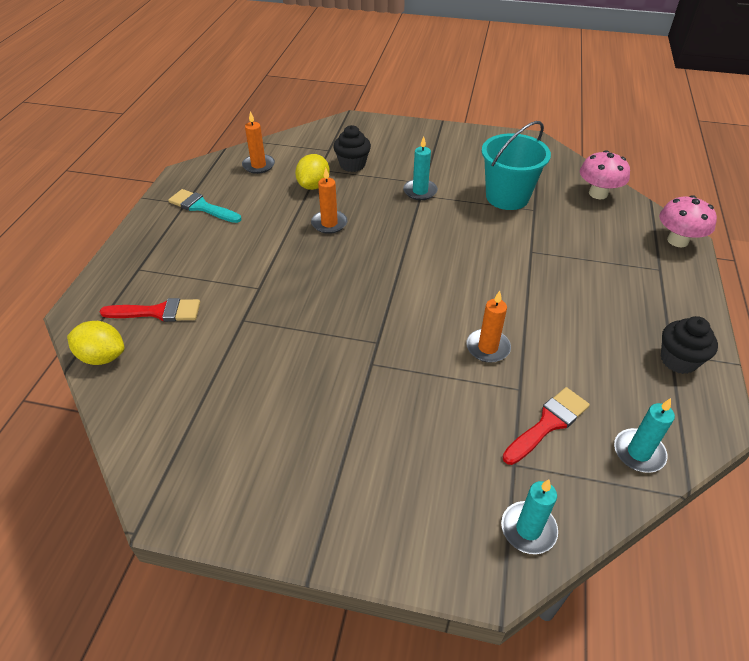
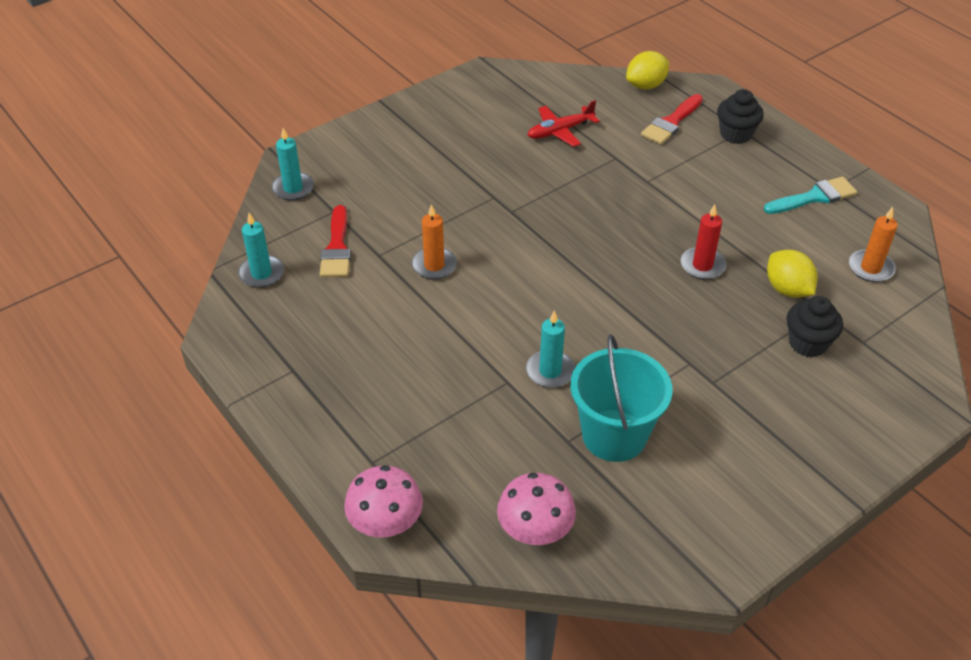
camera: 130 degrees right, 0 degrees up
(233, 375) = (560, 131): none -> red plane
(329, 223) = (702, 265): orange candle -> red candle
(420, 191) = (697, 367): turquoise candle -> turquoise candle (550, 371)
(678, 360) = (282, 367): black cupcake -> black cupcake (735, 134)

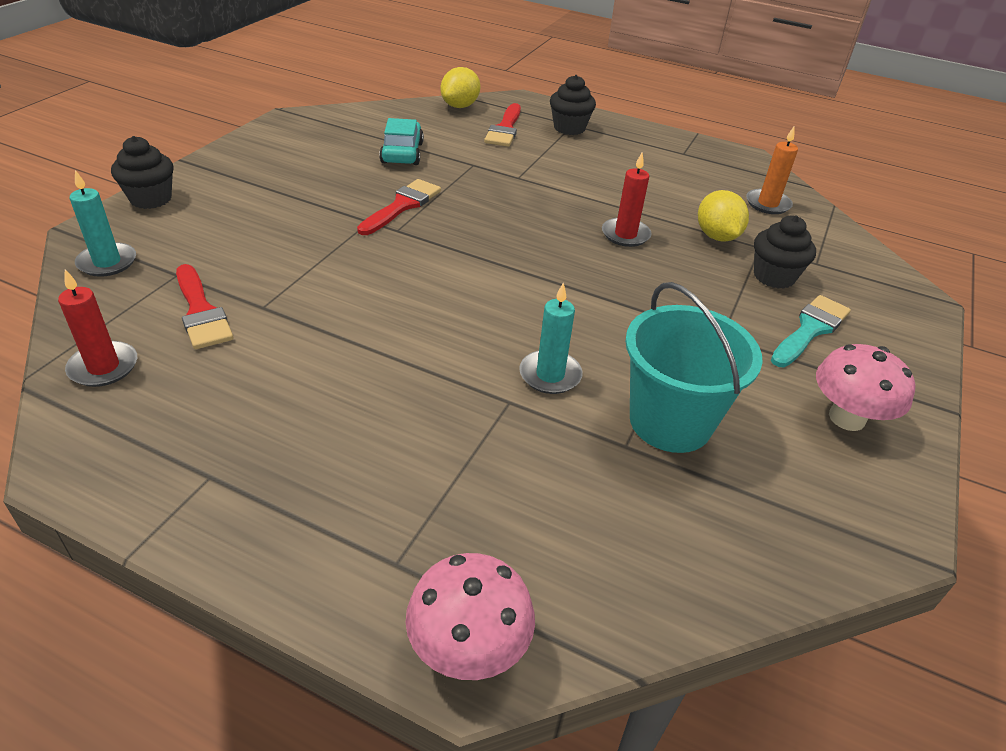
camera: 30 degrees left, 5 degrees down
(261, 273) = (103, 367): turquoise candle -> red candle
(343, 136) = (151, 199): none -> black cupcake
(434, 265) = (340, 301): orange candle -> none
(528, 188) = (402, 206): none -> red brush
(535, 531) = (669, 573): pink mushroom -> pink mushroom (846, 418)
(560, 131) = (402, 153): red plane -> turquoise car
(787, 289) = (716, 236): yellow lemon -> yellow lemon turned 45 degrees clockwise
(814, 197) = (674, 161): turquoise brush -> turquoise brush (810, 329)

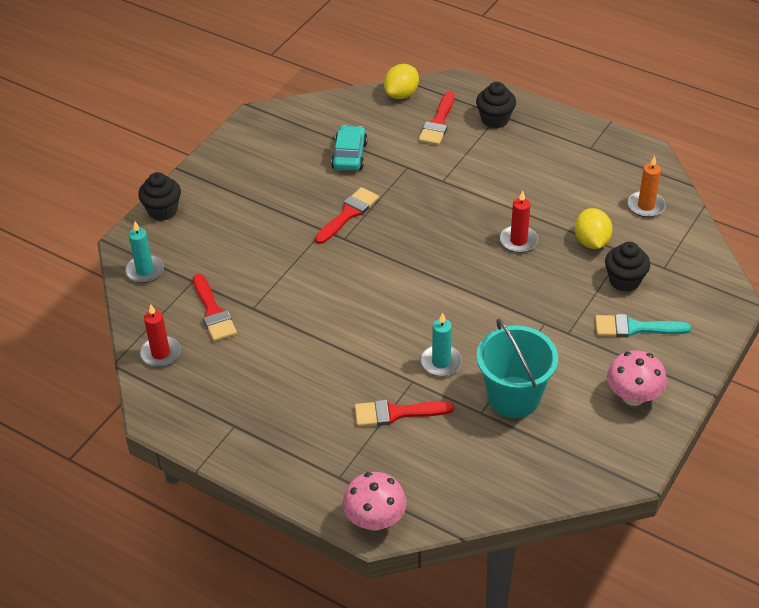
camera: 10 degrees right, 5 degrees up
(490, 450) = (396, 413): none -> red brush
(810, 329) = (635, 328): turquoise brush -> turquoise brush turned 135 degrees counterclockwise

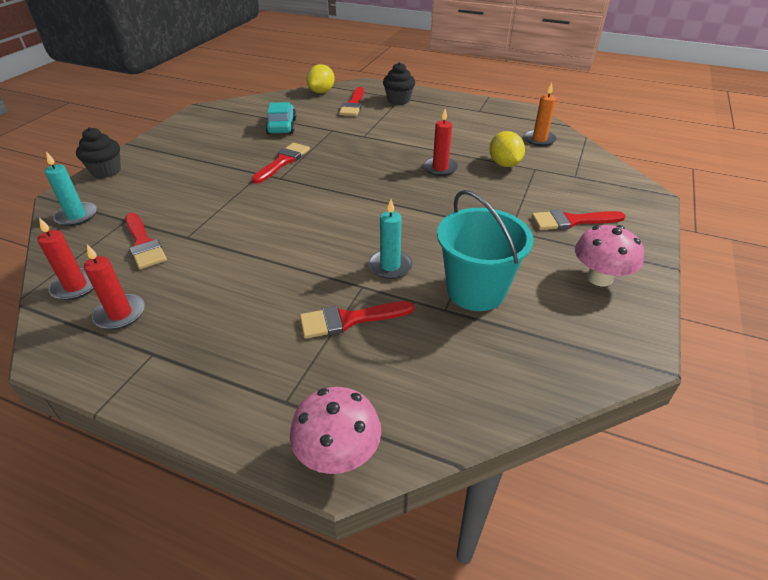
camera: 10 degrees left, 5 degrees down
(203, 386) = (120, 314): none -> red candle
(624, 281) = (545, 188): black cupcake -> none
(635, 328) = (572, 221): turquoise brush -> red brush

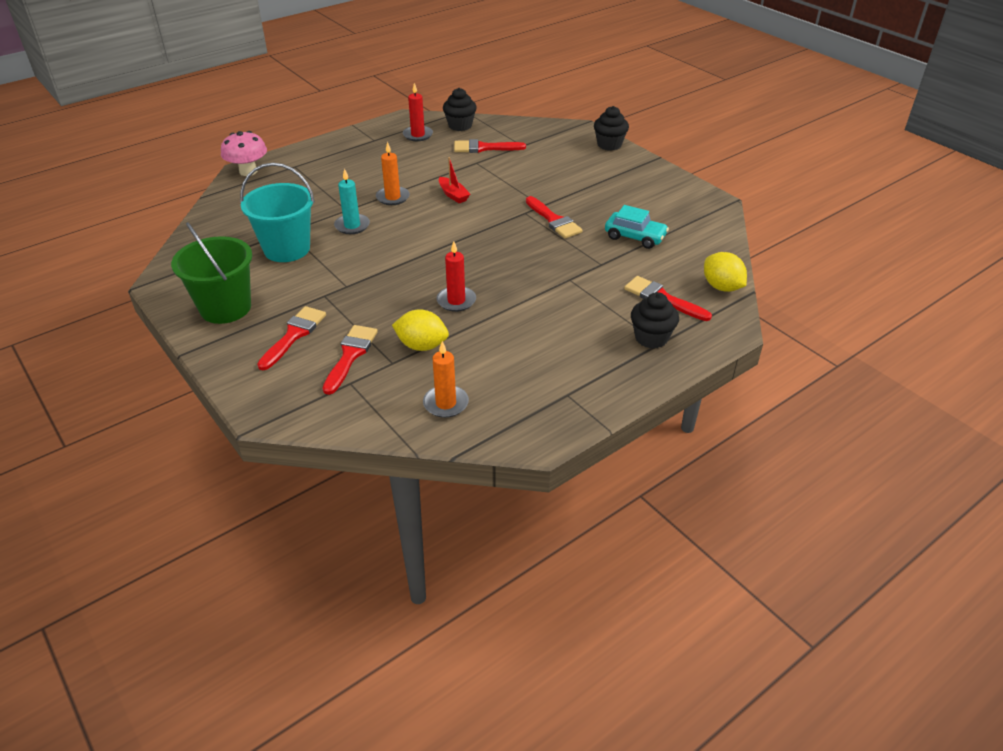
camera: 120 degrees right, 0 degrees up
(76, 286) = (460, 126): red candle -> black cupcake
(77, 216) = (546, 130): turquoise candle -> none
(274, 226) = (453, 195): none -> red boat
(309, 264) = (393, 197): none -> orange candle
(349, 320) = (324, 197): red brush -> red brush (350, 355)
(599, 278) = (225, 308): pink mushroom -> green bucket

